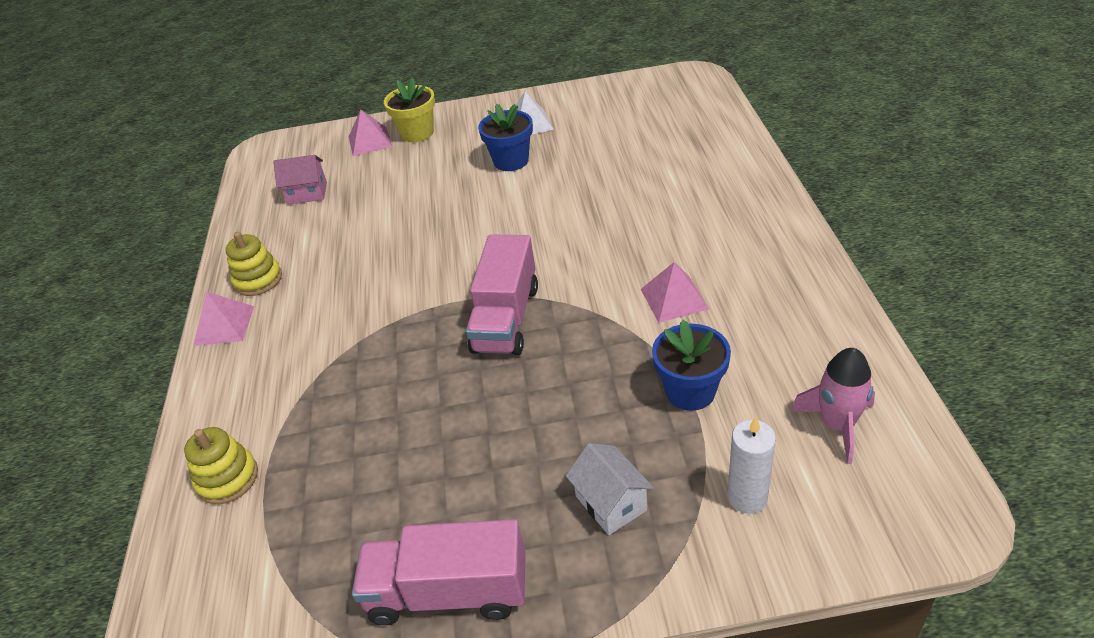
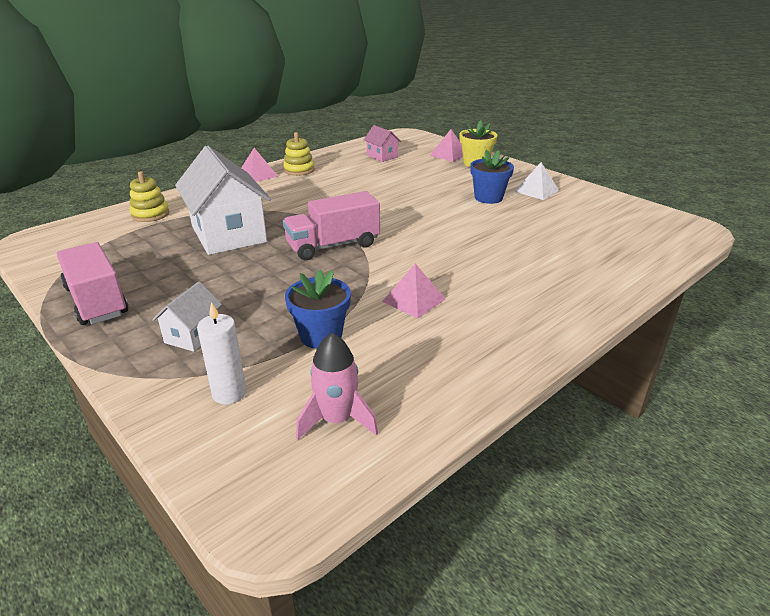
camera: 50 degrees right, 10 degrees down
(383, 405) = (228, 234): none -> white house

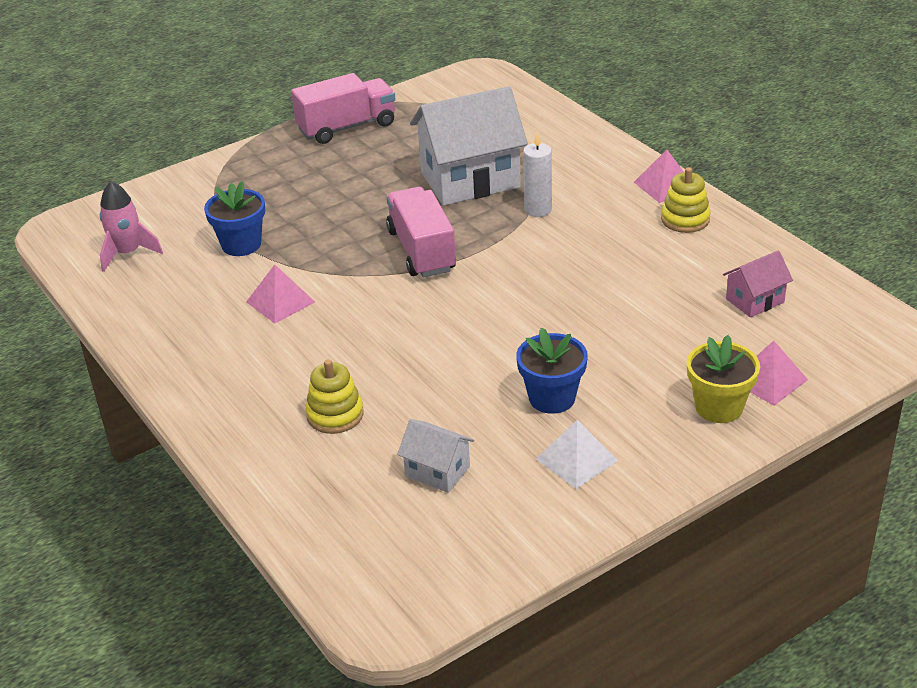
camera: 100 degrees right, 5 degrees up
(150, 214) = (536, 125): yellow stacking toy -> yellow stacking toy (335, 415)
(193, 335) = (271, 180): white house -> white house (437, 471)
(229, 393) = (184, 204): white candle -> white candle (538, 210)

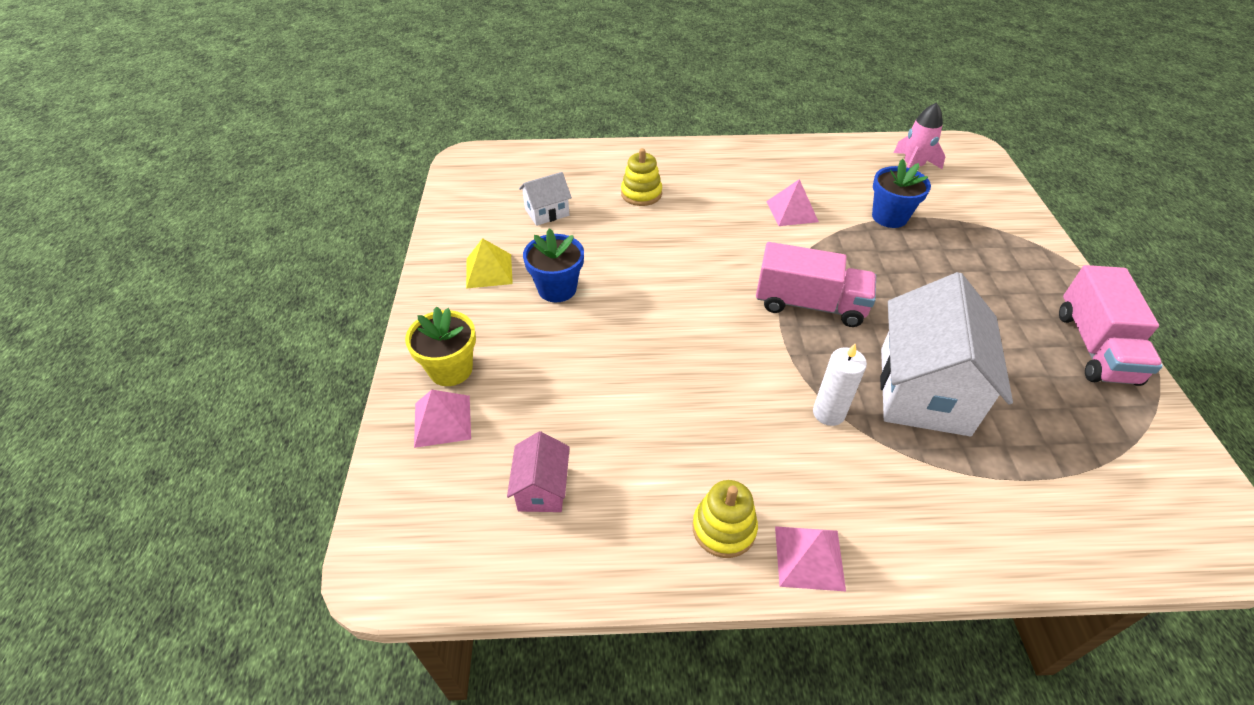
camera: 120 degrees right, 10 degrees up
(576, 459) = (489, 271): white pyramid -> yellow pyramid

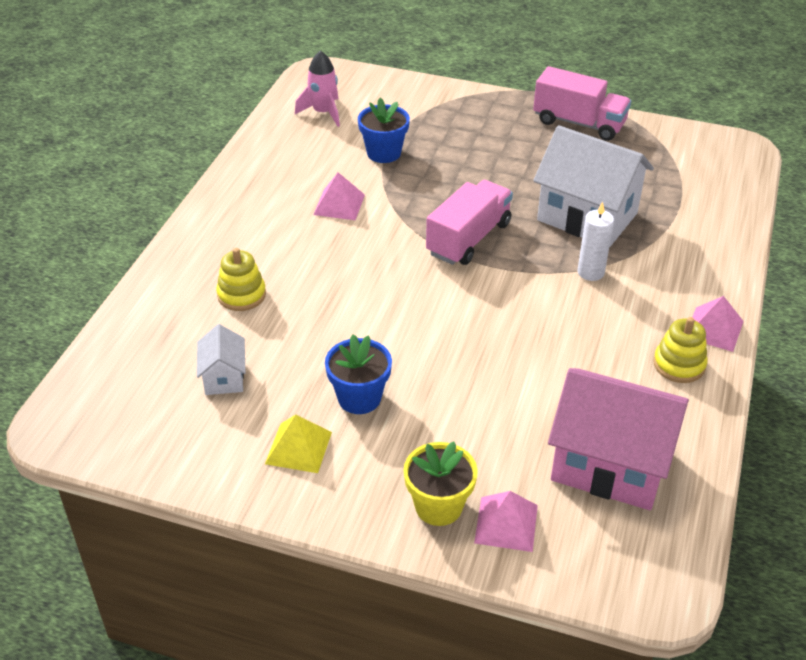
camera: 70 degrees left, 5 degrees down
(542, 488) = (610, 464): pink house -> pink house, size x2.11

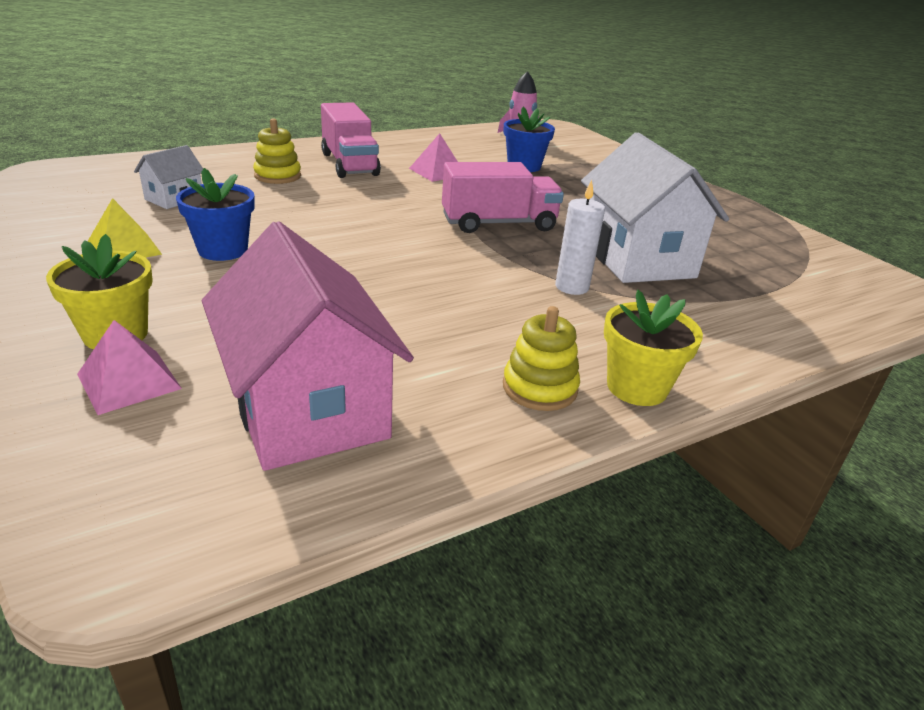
camera: 40 degrees right, 10 degrees down
(579, 123) = (734, 214): pink truck -> pink truck (349, 164)
(714, 329) = (637, 387): pink pyramid -> yellow flower pot

